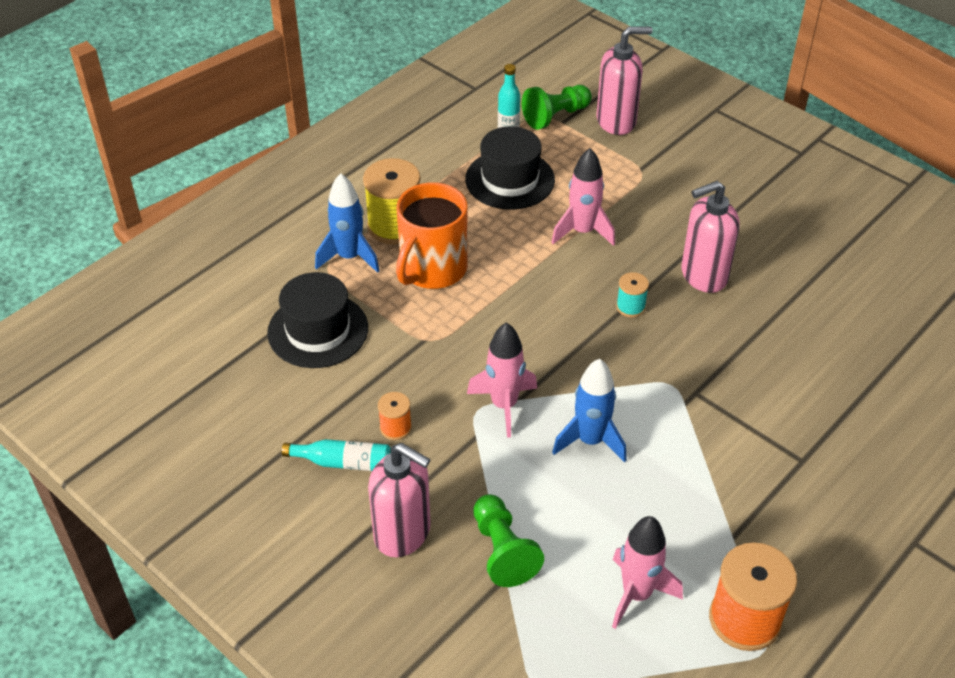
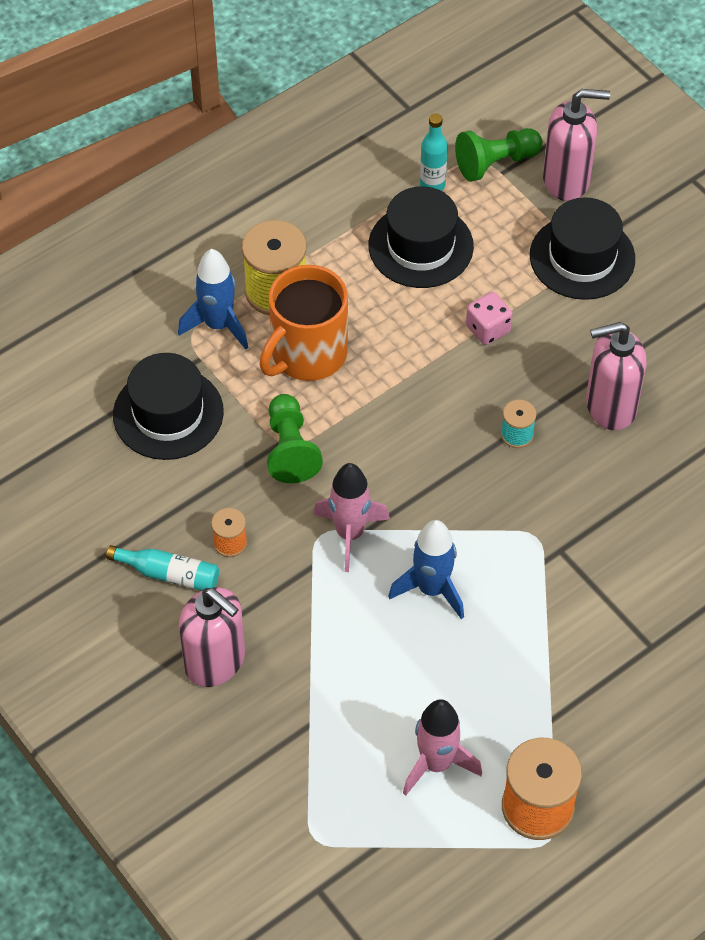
camera: 10 degrees right, 10 degrees up
(503, 551) = (312, 696): green pawn -> green pawn (290, 449)
(582, 232) = (488, 329): pink rocket -> pink dice
(645, 172) = (582, 257): none -> black hat

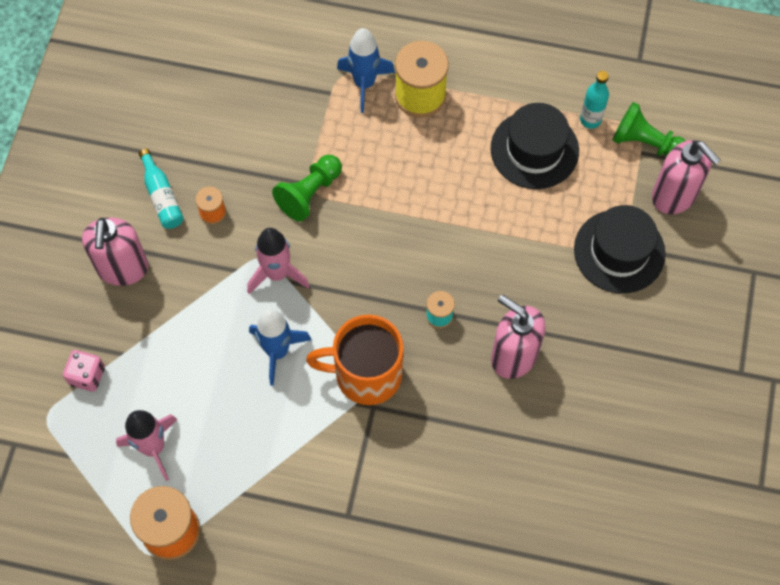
camera: 50 degrees right, 10 degrees up
(168, 413) = (275, 107): black hat -> none
(307, 354) = (389, 149): orange mug -> orange mug (366, 374)
(488, 329) = (506, 237): pink dice -> pink dice (87, 376)

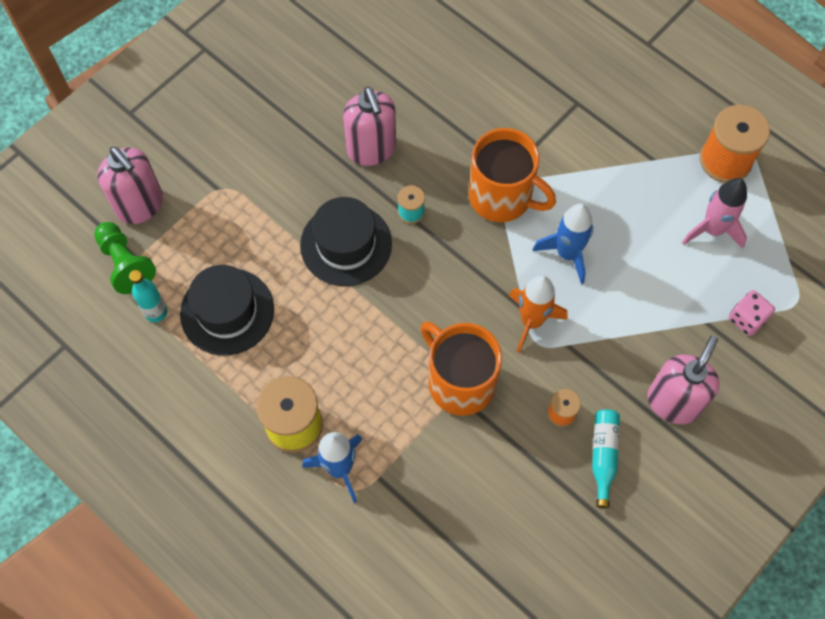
camera: 150 degrees left, 0 degrees up
(277, 274) = (531, 321): pink rocket -> orange rocket
(309, 193) = (460, 382): green pawn -> orange mug
(619, 251) = (224, 185): black hat -> black hat (346, 244)
(674, 196) = (140, 205): pink soap dispenser -> pink soap dispenser turned 150 degrees clockwise

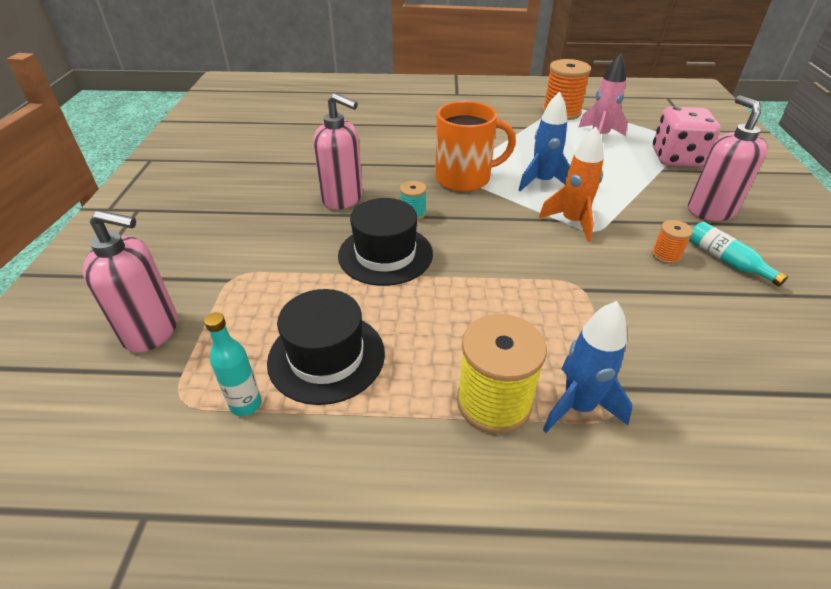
camera: 40 degrees left, 25 degrees down
(125, 264) = (171, 385): green pawn -> none
(460, 382) = (579, 281): orange mug -> none
(747, 319) = (676, 158): pink dice -> pink dice, size x1.83

